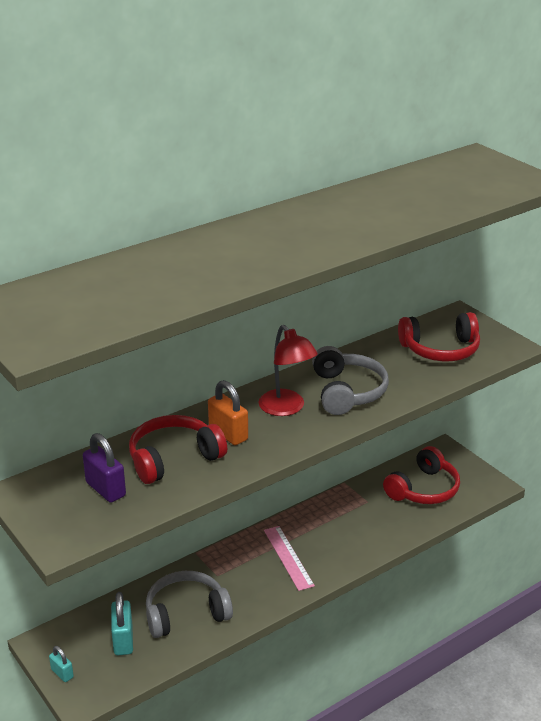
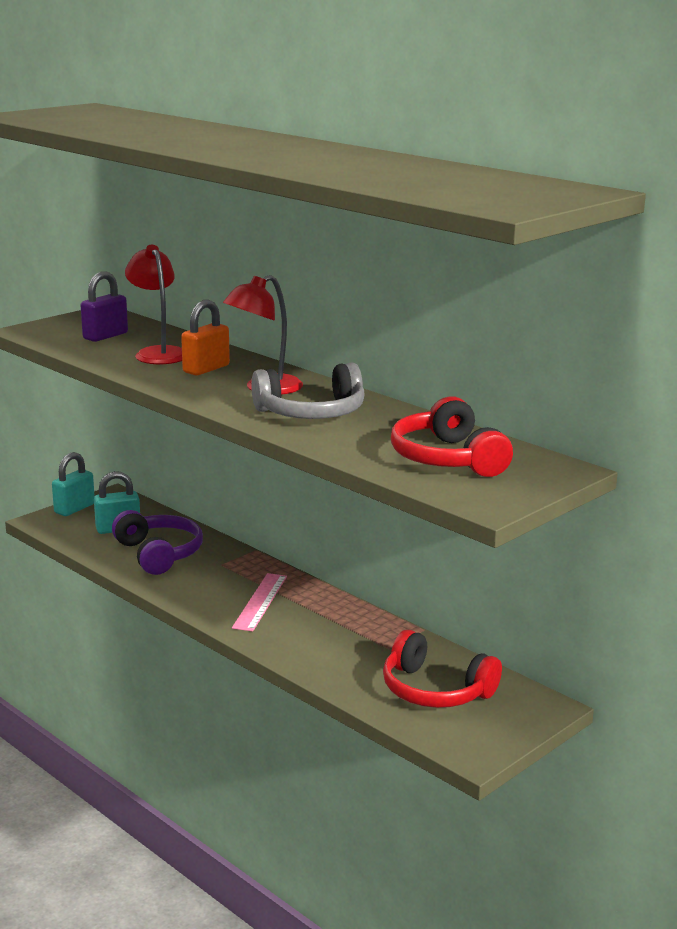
camera: 80 degrees right, 10 degrees down
(62, 673) = (74, 508): turquoise padlock -> turquoise padlock, size x1.70
(173, 458) = (158, 353): red headphones -> red lamp
(186, 613) = (159, 554): grey headphones -> purple headphones
(288, 557) = (260, 601): pink ruler -> pink ruler turned 45 degrees counterclockwise

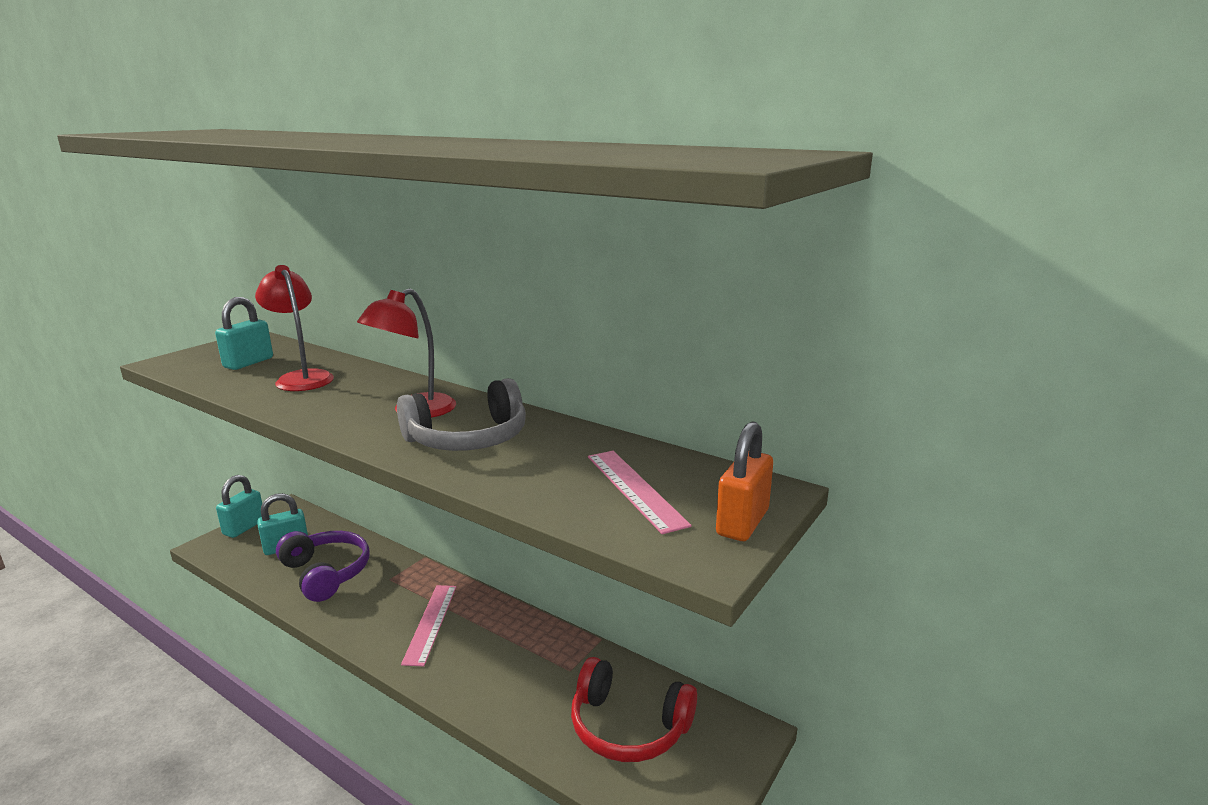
camera: 10 degrees left, 0 degrees up
(105, 336) = (248, 363): purple padlock -> turquoise padlock
(206, 369) = (351, 392): orange padlock -> orange padlock (742, 522)
(447, 459) = (634, 489): red headphones -> pink ruler

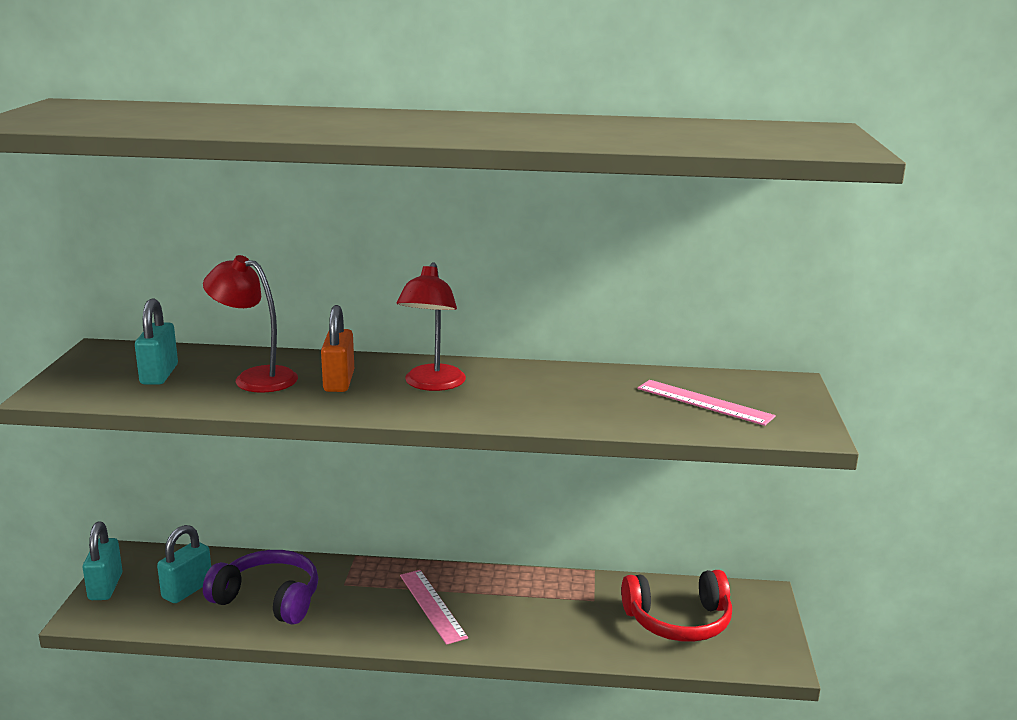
camera: 30 degrees left, 0 degrees up
(468, 439) = (521, 396): grey headphones -> none
(742, 522) = (801, 406): orange padlock -> orange padlock (339, 382)

